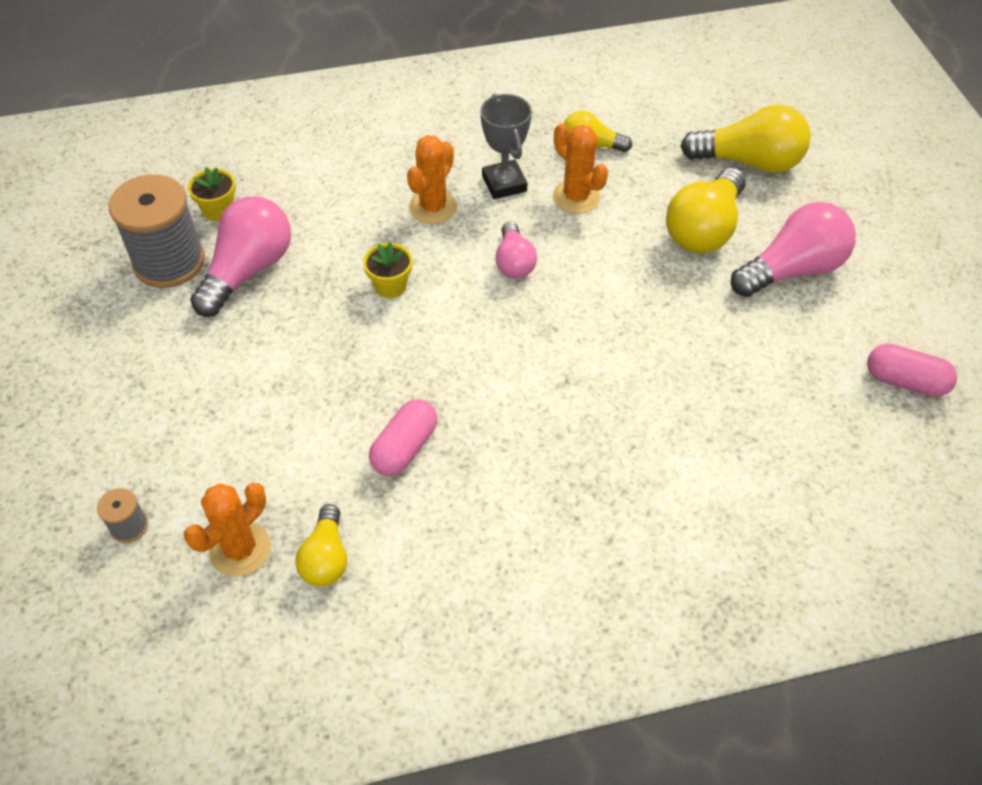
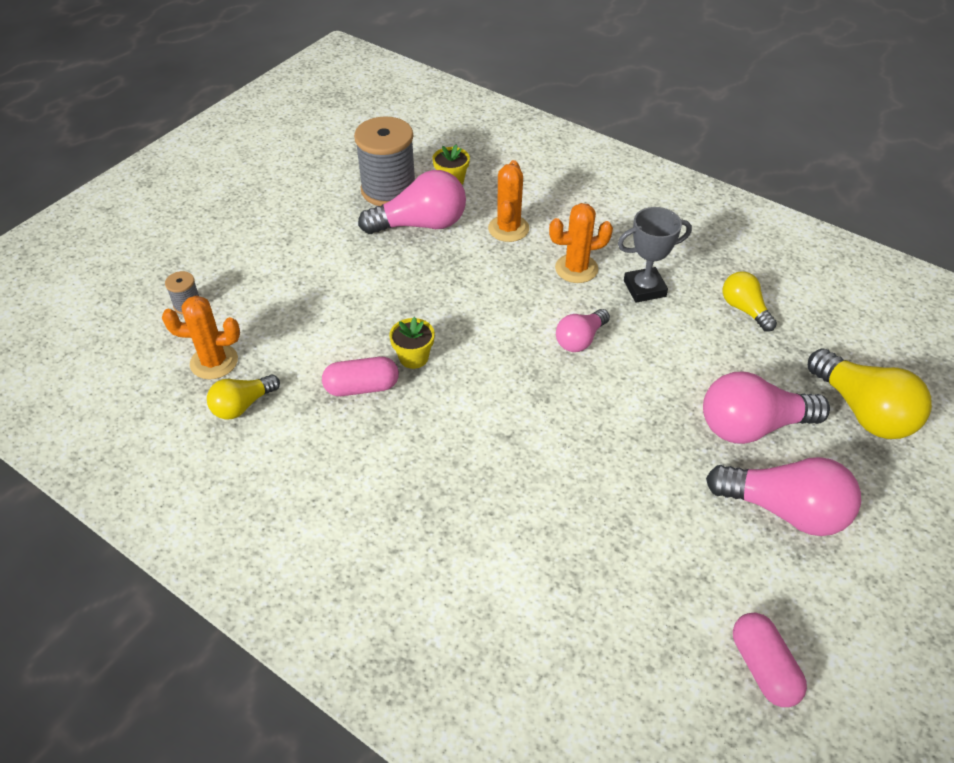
camera: 50 degrees right, 5 degrees down
(390, 286) = (484, 293): yellow flower pot -> yellow flower pot (413, 357)
(504, 184) = (644, 288): grey trophy -> grey trophy turned 45 degrees clockwise
(576, 197) = (683, 333): orange cactus -> orange cactus (508, 229)
(704, 229) = (752, 426): yellow light bulb -> pink light bulb

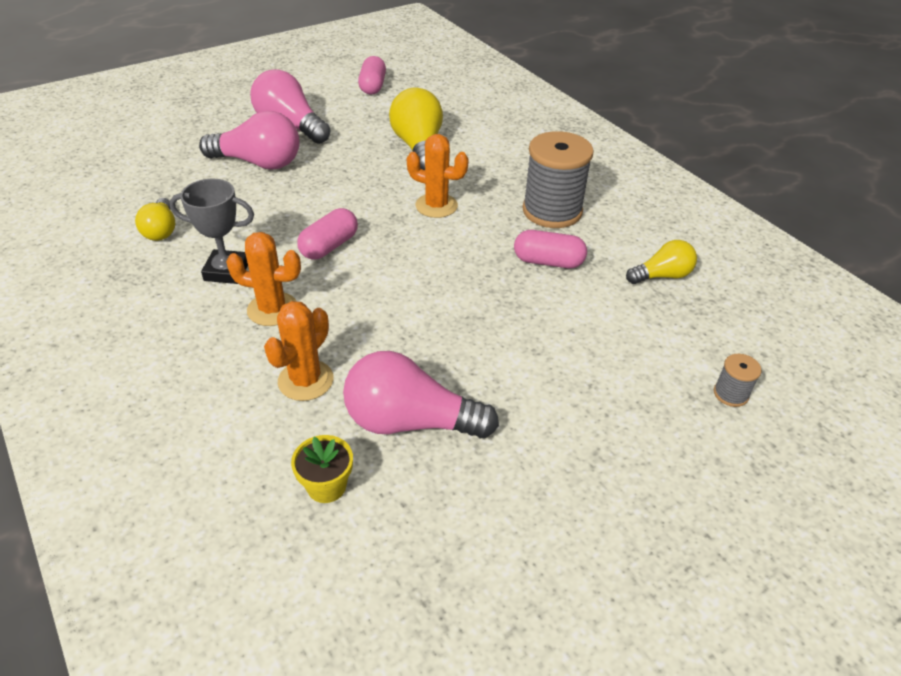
camera: 160 degrees left, 5 degrees down
(214, 362) = (692, 321): orange cactus -> orange cactus (436, 206)
(388, 190) = (427, 501): grey spool -> grey spool (552, 211)
(413, 357) = (491, 272): yellow flower pot -> none
(580, 339) = (329, 246): pink light bulb -> pink capsule
(862, 411) = (172, 151): yellow light bulb -> yellow light bulb (419, 148)

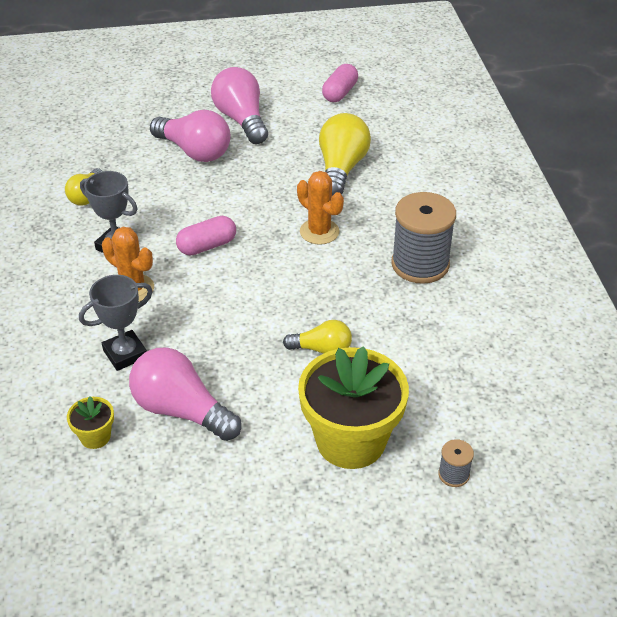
camera: 25 degrees right, 0 degrees up
(306, 380) = (125, 354): orange cactus -> grey trophy
(548, 262) = (381, 311): pink capsule -> none
(610, 394) = (350, 440): none -> yellow flower pot
(662, 276) = (475, 354): yellow light bulb -> yellow light bulb (322, 349)

